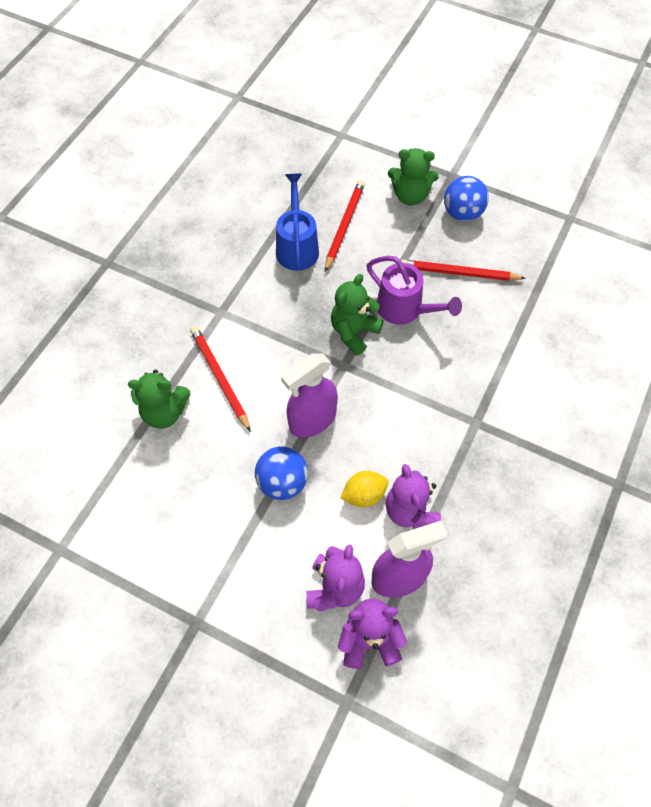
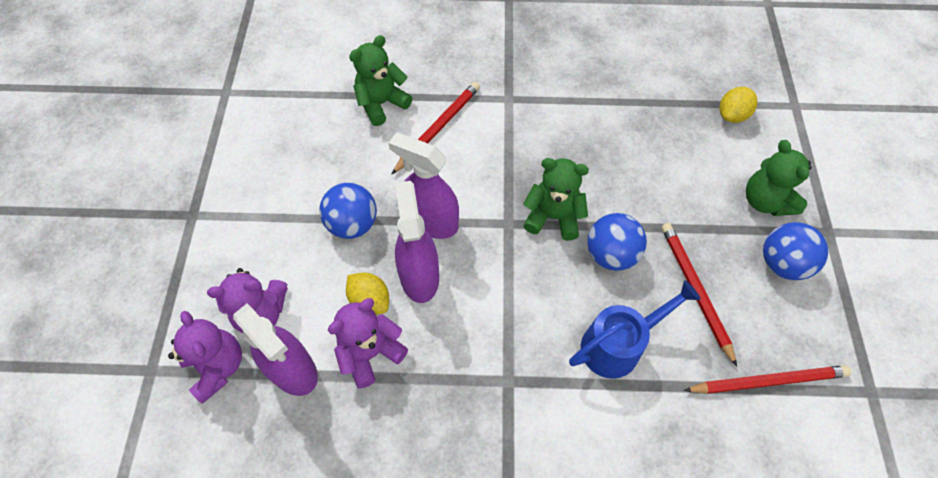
camera: 65 degrees right, 0 degrees up
(164, 412) = (381, 104): green teddy bear -> green teddy bear turned 75 degrees clockwise
(297, 246) = (623, 126): blue watering can -> blue watering can (618, 344)
(327, 175) = (732, 115): none -> yellow lemon
(344, 226) = (678, 155): red pencil -> red pencil (768, 381)
(359, 449) = (419, 276): none -> purple spray bottle
(405, 309) = (610, 254): purple watering can -> blue ball

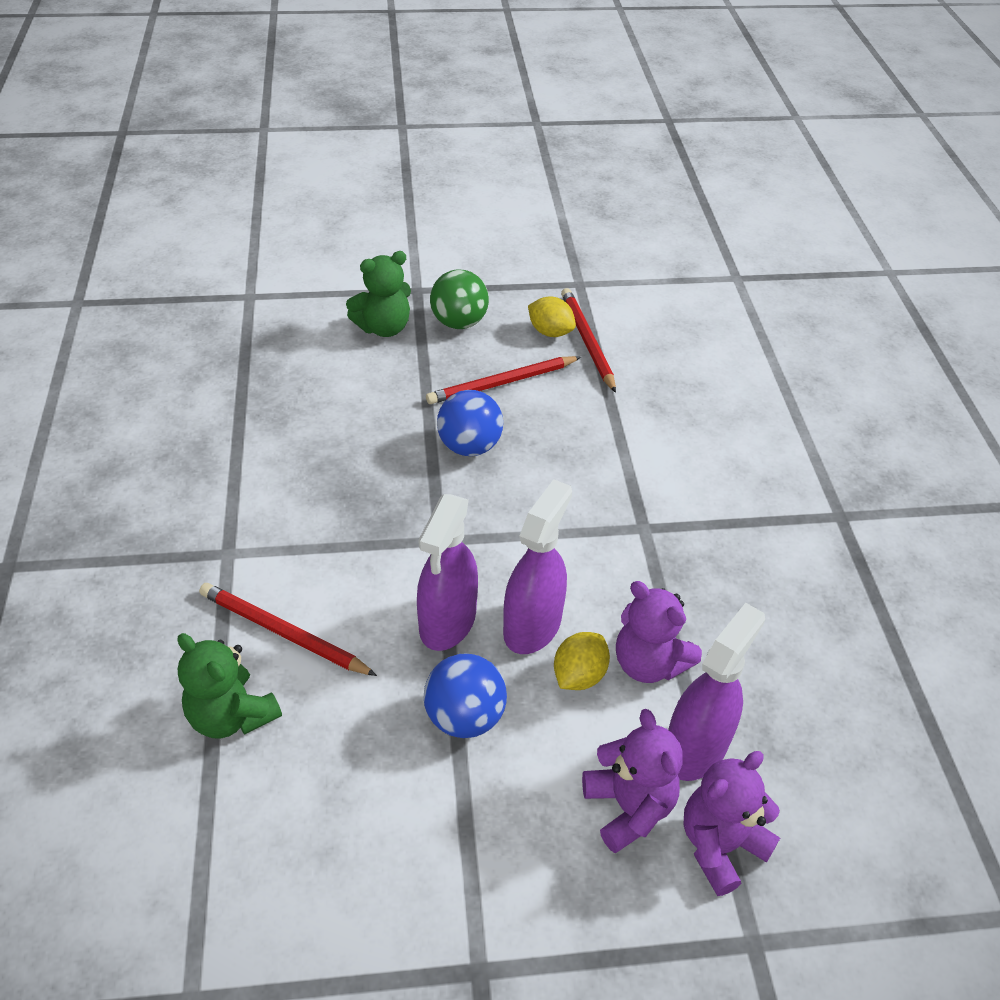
camera: 100 degrees left, 15 degrees down
(419, 276) = (532, 625): purple spray bottle -> purple spray bottle turned 135 degrees clockwise
(553, 217) = (425, 497): green teddy bear -> none
(618, 344) = (577, 440): blue watering can -> none
(732, 115) = (263, 344): yellow lemon -> yellow lemon (550, 332)
(782, 263) = (459, 323): blue ball -> green ball

